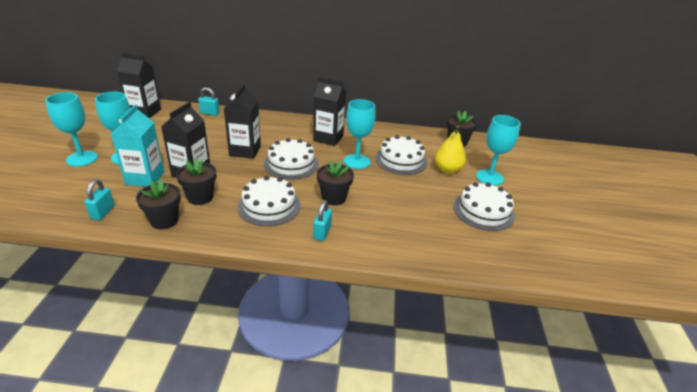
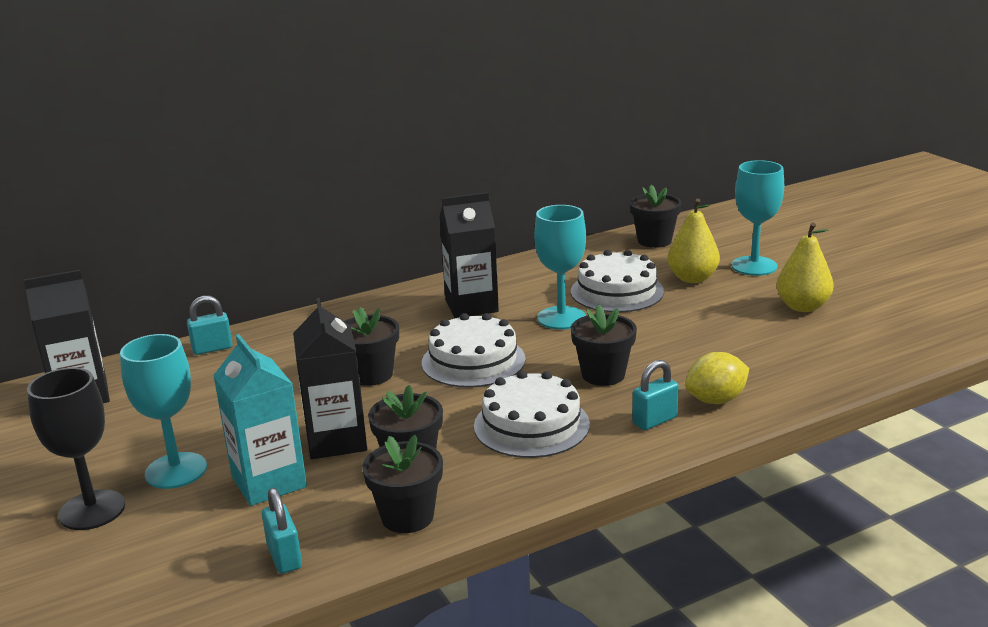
camera: 30 degrees left, 10 degrees down
(82, 158) = (92, 510): turquoise goblet -> black goblet
(245, 151) = (371, 375): black carton -> black flower pot
(322, 233) = (655, 420): turquoise padlock -> turquoise padlock turned 75 degrees clockwise
(365, 238) = (716, 400): none -> yellow lemon
(483, 211) = (802, 307): white cake -> yellow pear

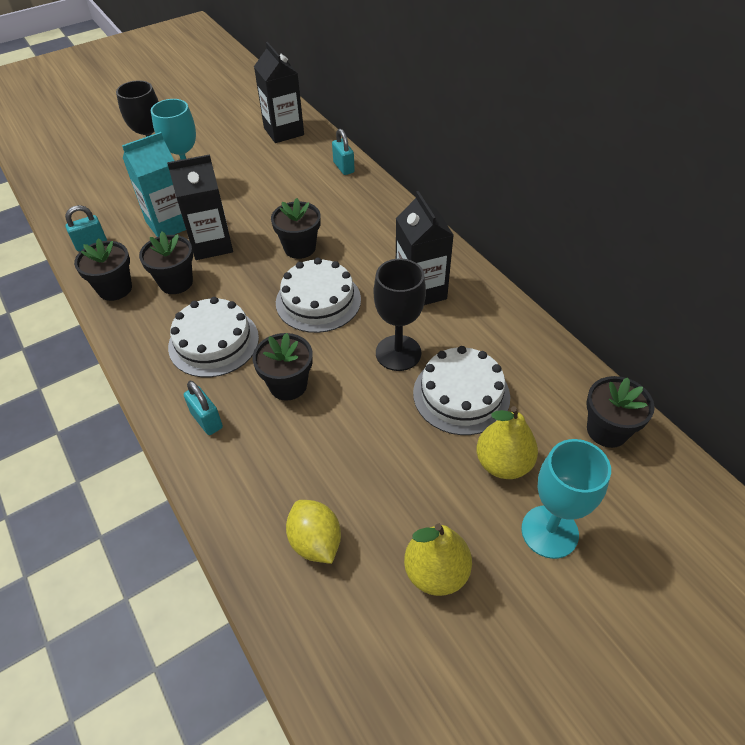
camera: 85 degrees right, 25 degrees up
(561, 318) = (398, 353): turquoise goblet -> black goblet
(716, 400) = (234, 467): yellow lemon -> yellow lemon (315, 542)

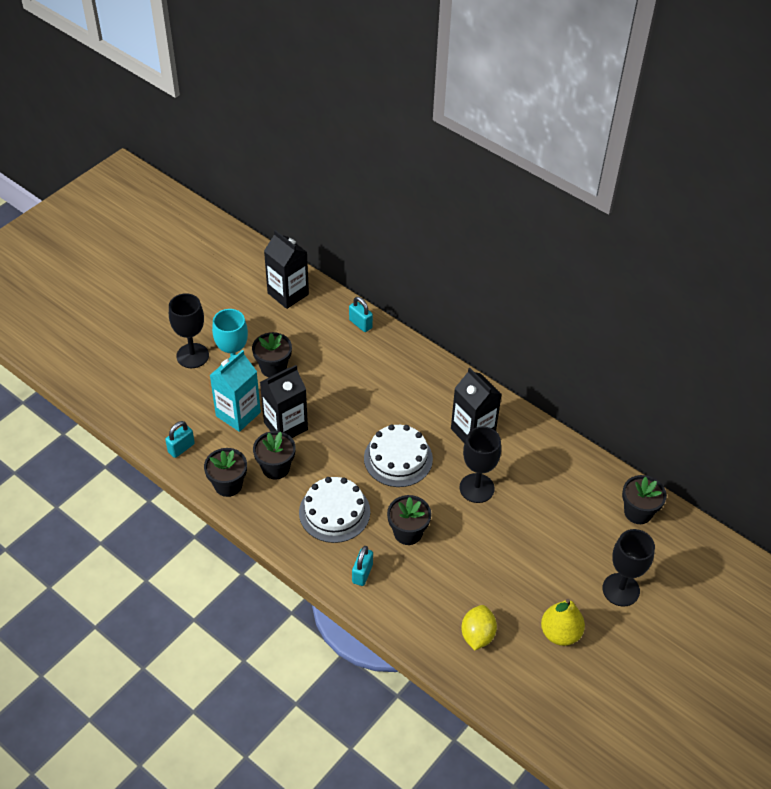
camera: 20 degrees left, 0 degrees up
(207, 420) = (362, 573): turquoise padlock -> turquoise padlock turned 75 degrees clockwise
(299, 248) = (361, 413): black flower pot -> black flower pot (273, 368)
(315, 542) = (477, 635): yellow lemon -> yellow lemon turned 60 degrees clockwise
(461, 394) = (533, 510): white cake -> none
(503, 463) = (578, 552): yellow pear -> none
(549, 531) = (621, 590): turquoise goblet -> black goblet

